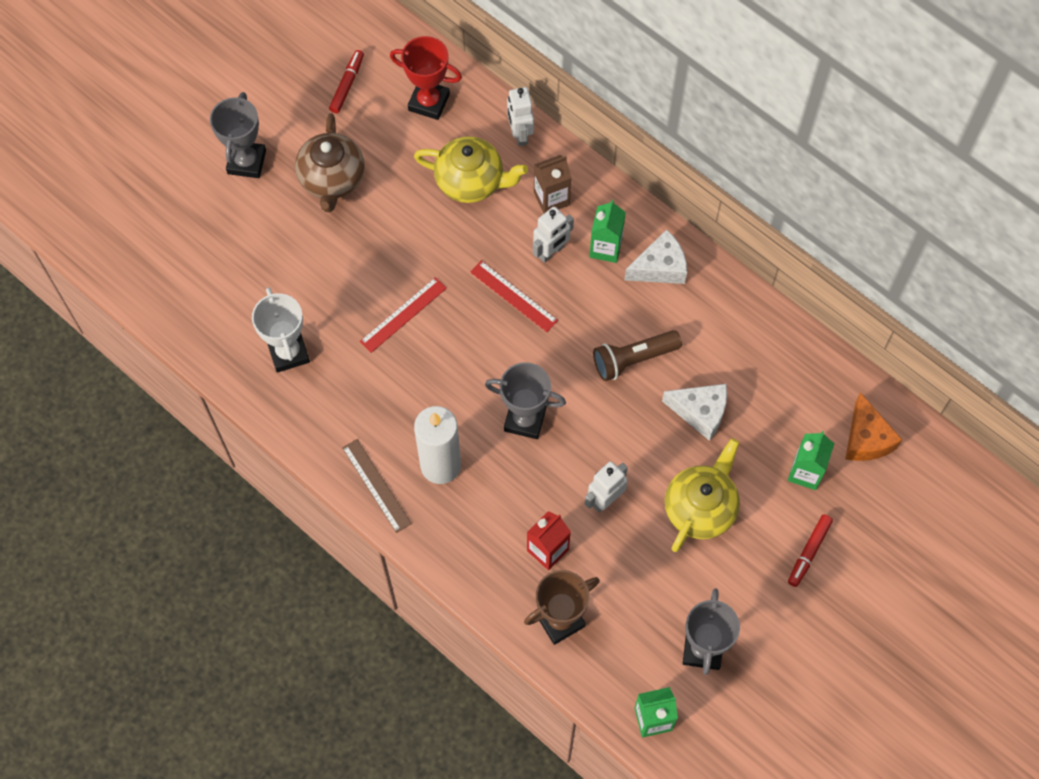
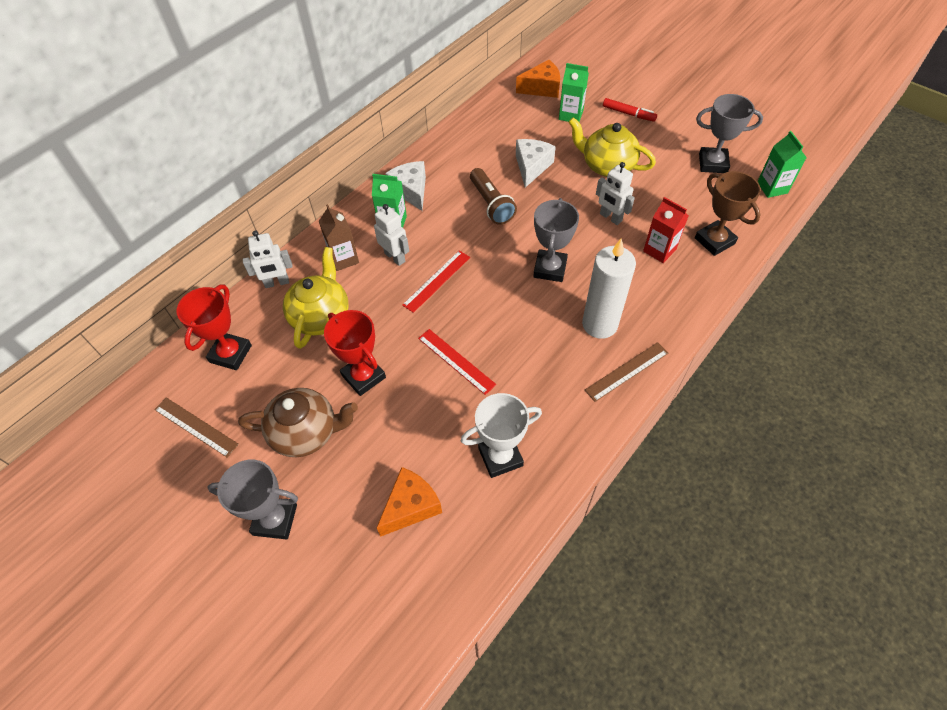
camera: 90 degrees left, 10 degrees down
(246, 273) = (411, 506): none -> orange cheese
(347, 84) = (196, 426): red marker -> brown ruler
(391, 226) = (363, 376): none -> red trophy

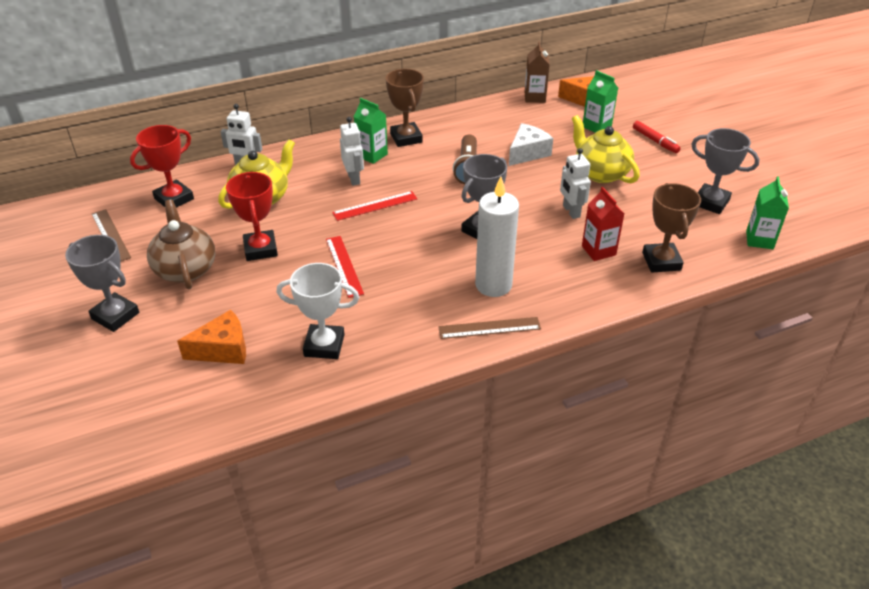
camera: 25 degrees right, 15 degrees down
(306, 432) = (185, 269): brown teapot -> brown teapot turned 135 degrees counterclockwise
(344, 259) = (312, 166): brown carton -> brown carton (535, 97)
(411, 190) = (406, 138): white cheese -> brown trophy

